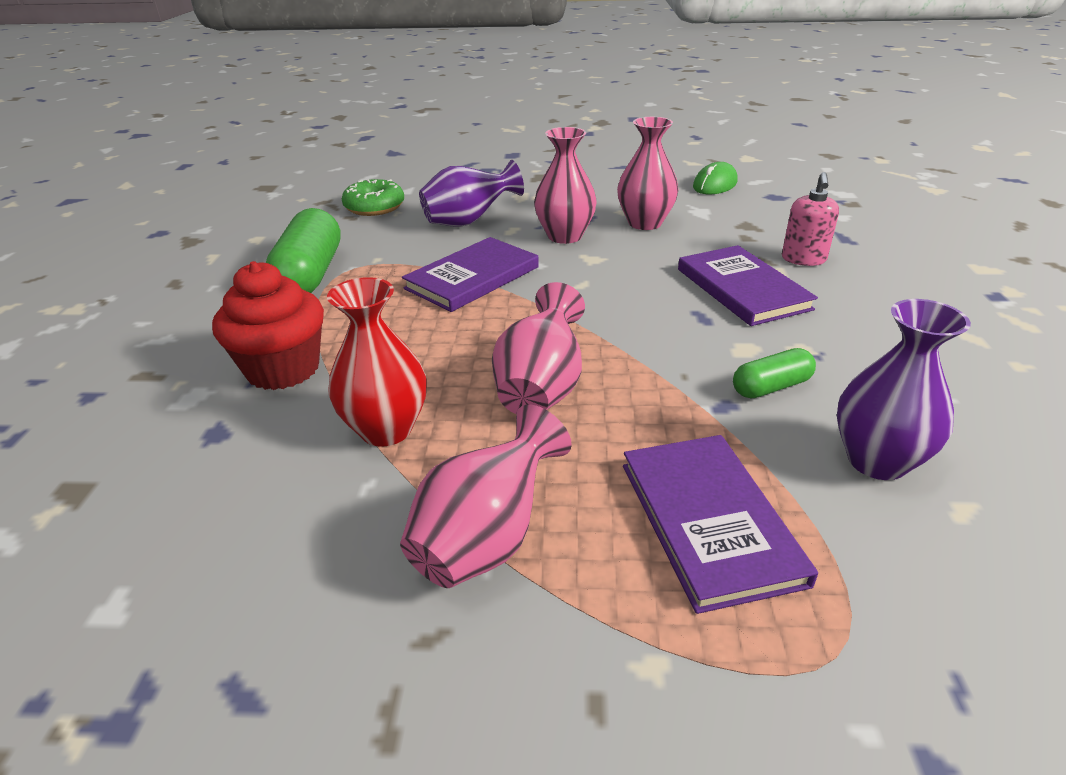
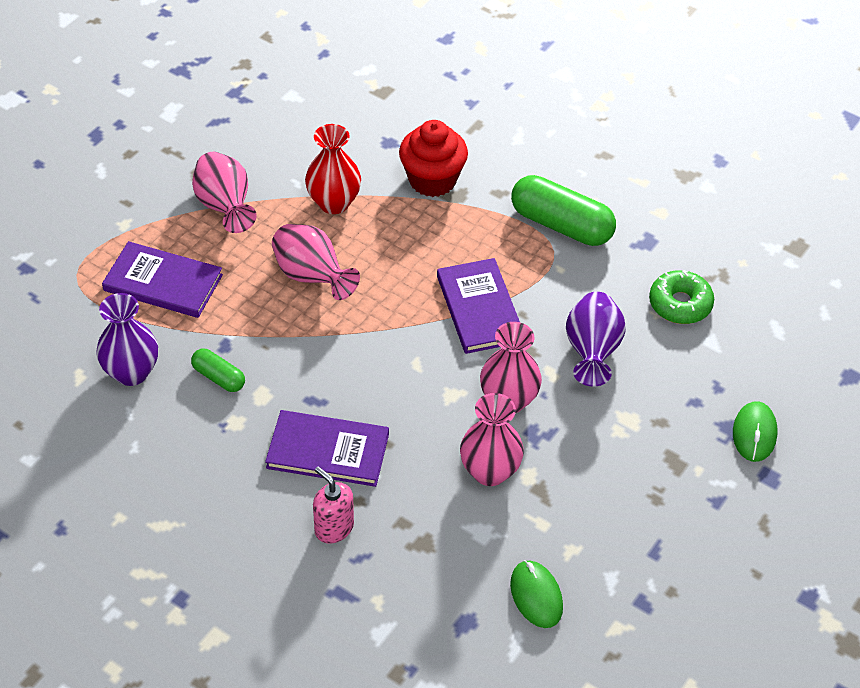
camera: 120 degrees right, 15 degrees up
(481, 164) = (754, 434): none -> green mouse
(771, 387) = (219, 377): green capsule -> green capsule turned 60 degrees counterclockwise

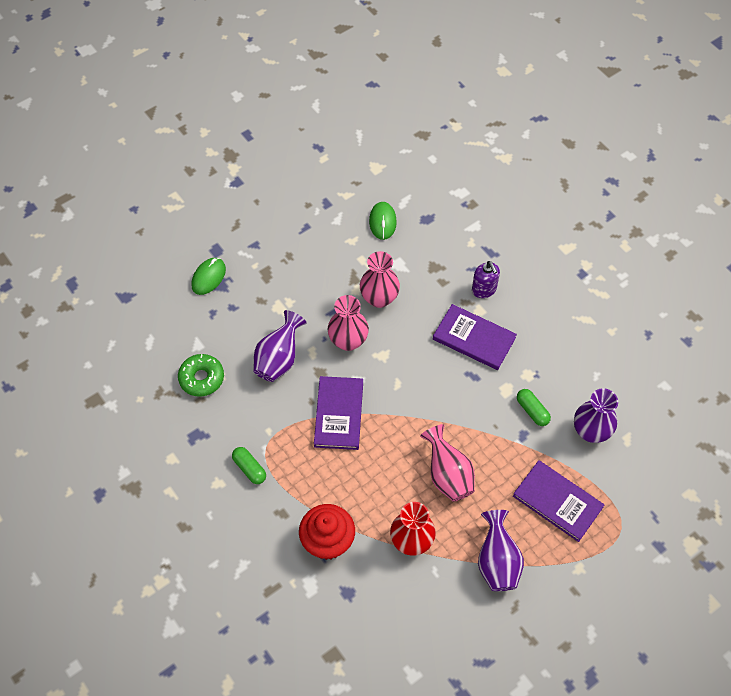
camera: 160 degrees left, 10 degrees up
(225, 207) = (497, 561): pink vase -> purple vase
(334, 528) = (484, 290): pink soap dispenser -> purple soap dispenser
(561, 225) = (249, 468): green capsule -> green capsule, size x0.52

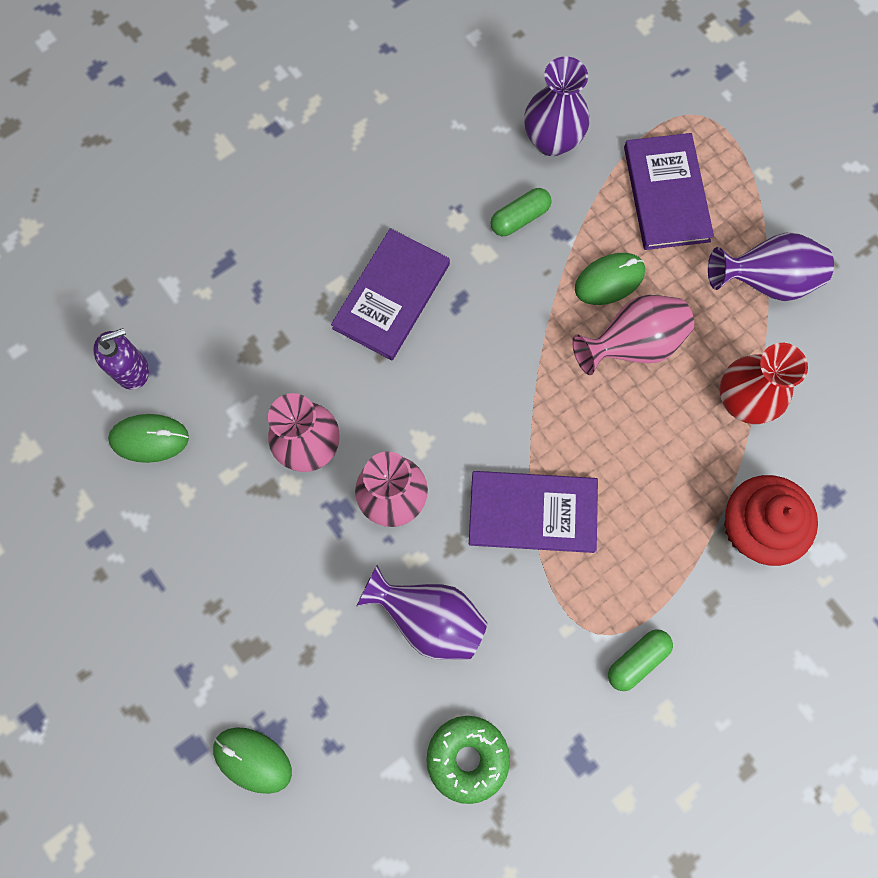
camera: 90 degrees left, 15 degrees up
(484, 290) = (299, 276): purple soap dispenser -> purple soap dispenser (132, 370)
(492, 463) = (609, 280): none -> green mouse
(557, 502) = (666, 194): purple book -> purple book turned 45 degrees counterclockwise

